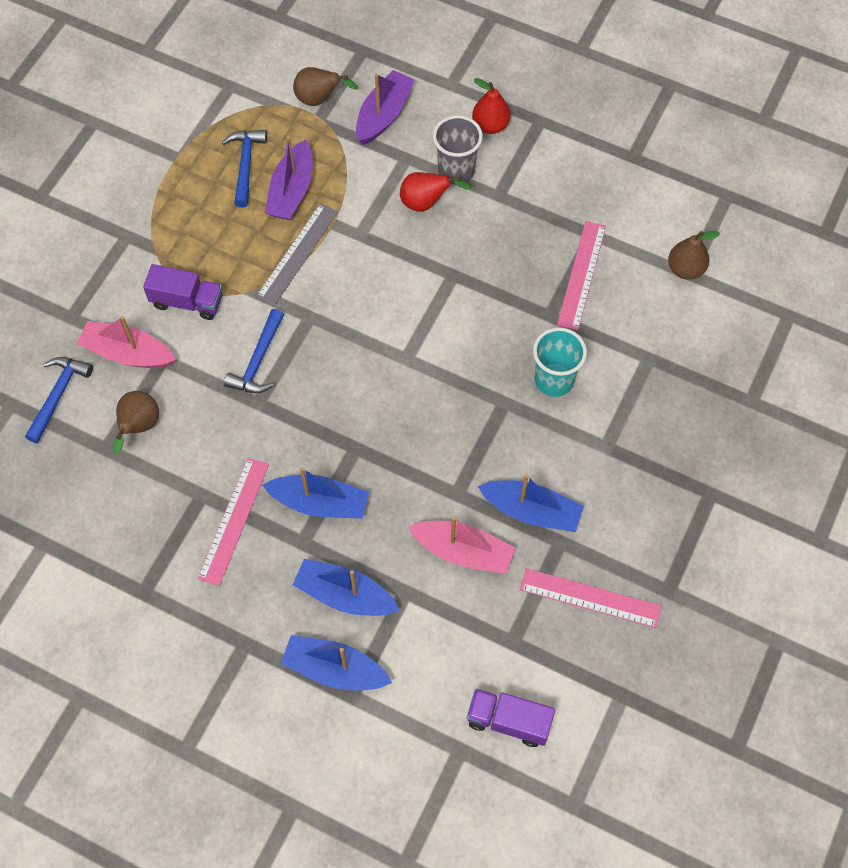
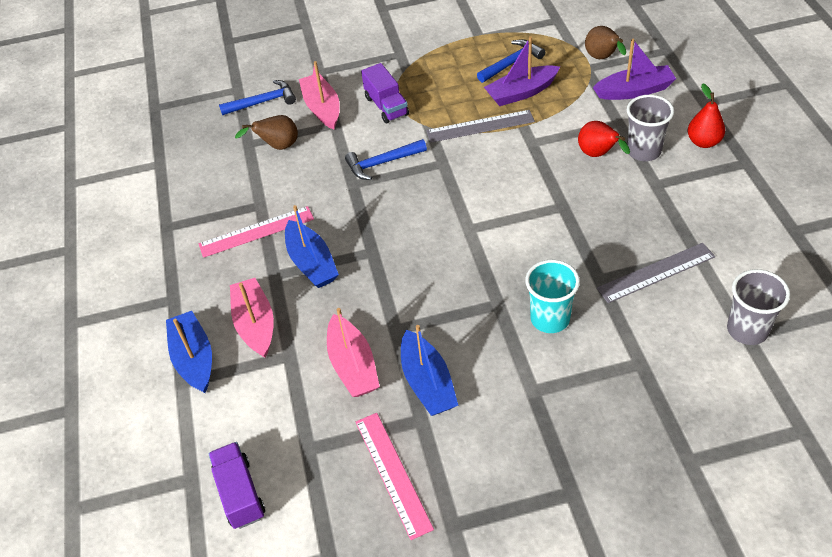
camera: 55 degrees right, 15 degrees down
(345, 595) = (255, 324): blue boat -> pink boat
(581, 275) = (656, 272): pink ruler -> grey ruler
(685, 269) = (747, 330): brown pear -> grey cup

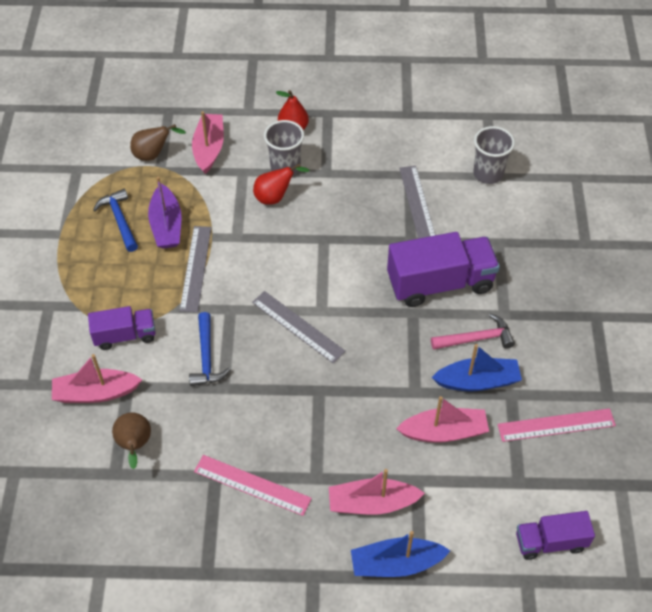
camera: 80 degrees left, 5 degrees up
(256, 232) = (252, 485): pink ruler -> pink ruler turned 60 degrees counterclockwise
(263, 102) = (53, 448): blue hammer -> none
(312, 263) = (313, 442): blue boat -> none
(442, 216) = (298, 326): none -> grey ruler
(486, 370) = (476, 338): none -> pink hammer
(550, 319) = (440, 283): turquoise cup -> purple truck
(634, 91) = (209, 148): purple boat -> pink boat

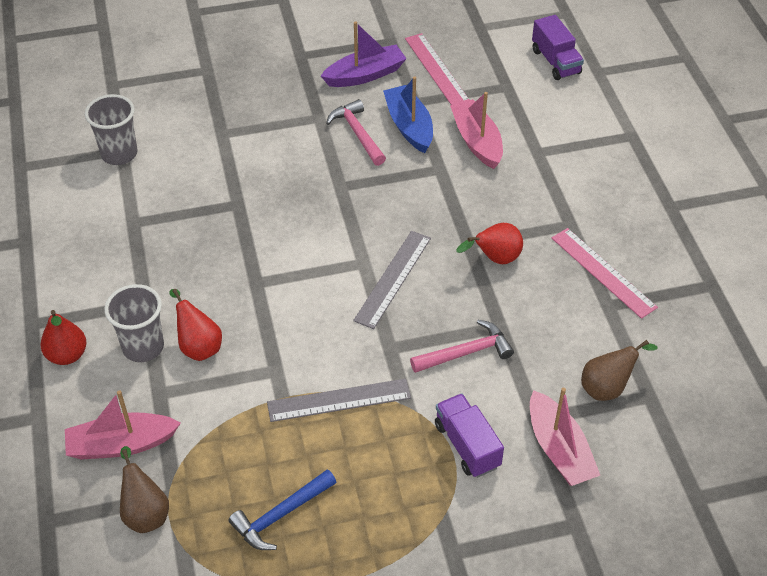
camera: 105 degrees left, 5 degrees down
(166, 225) = (276, 454): purple boat -> purple boat (365, 75)
(206, 357) = (466, 352): blue hammer -> pink hammer
(252, 485) = (603, 272): pink ruler -> pink ruler turned 45 degrees counterclockwise
(295, 405) = (495, 259): none -> red pear
(372, 503) = (577, 179): pink boat -> none
(396, 564) = (628, 153): blue boat -> none
(417, 204) = (181, 207): grey ruler -> none
(440, 283) = (293, 171): purple truck -> none

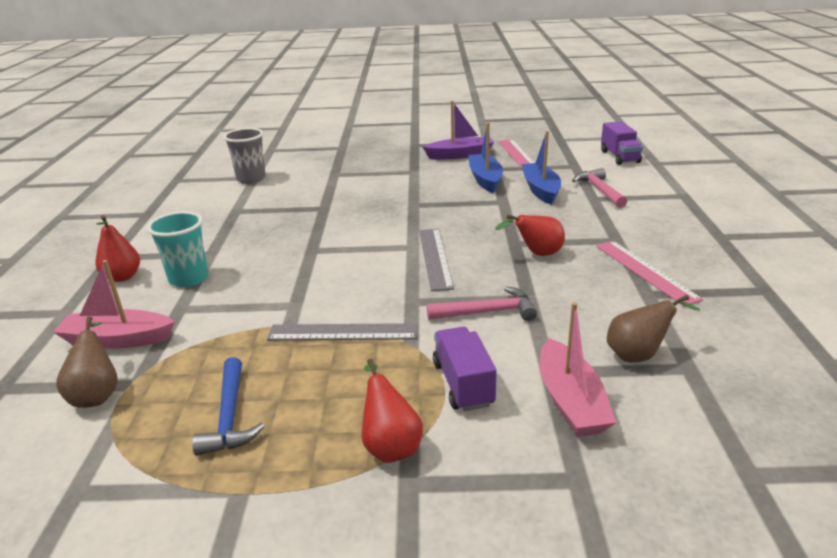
camera: 15 degrees right, 20 degrees down
(143, 347) = (189, 278): grey cup -> turquoise cup
(198, 346) = (236, 282): red pear -> red pear (390, 445)
(280, 515) = (229, 417): blue hammer -> blue hammer turned 75 degrees counterclockwise
(357, 133) = (441, 180): pink hammer -> pink hammer (599, 190)
(393, 278) = (435, 258): grey ruler -> grey ruler turned 45 degrees counterclockwise
(477, 141) = (540, 190): pink boat -> blue boat

